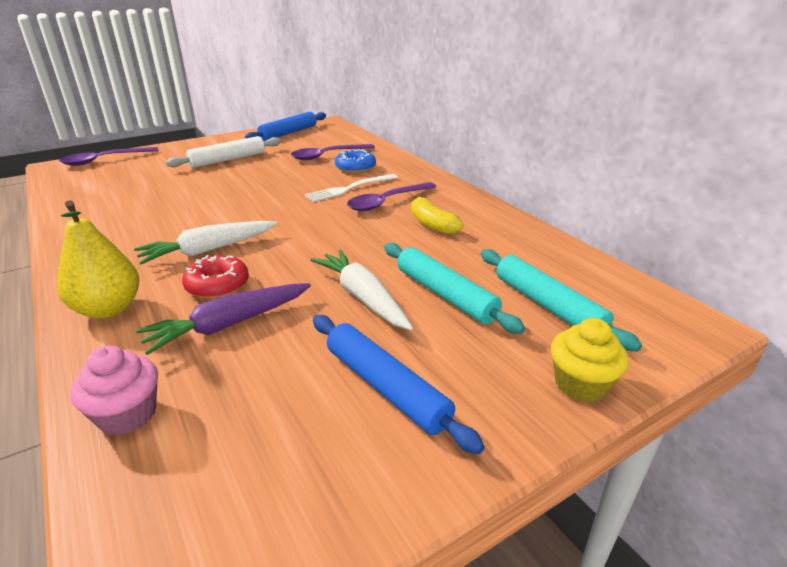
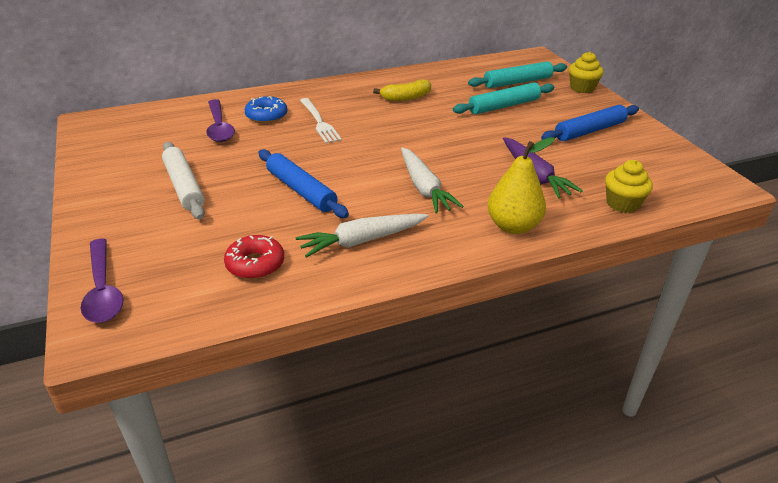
camera: 80 degrees left, 5 degrees up
(127, 414) = (622, 204): pink cupcake -> yellow cupcake
(217, 285) = (483, 181): red donut -> red donut (255, 264)
(288, 133) = (110, 147): blue rolling pin -> blue rolling pin (301, 190)
(363, 297) = (504, 130): white carrot -> white carrot (362, 241)
(386, 202) = (358, 109): purple spoon -> none

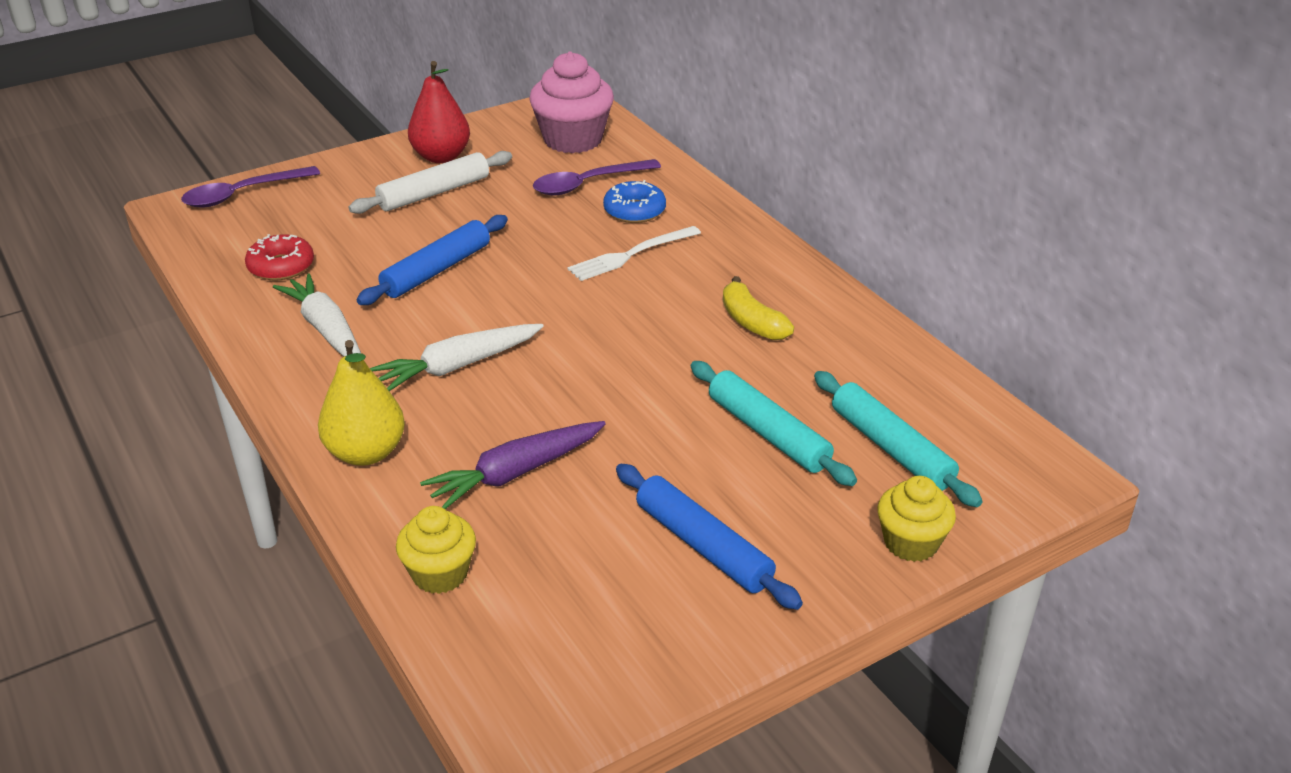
camera: 80 degrees right, 0 degrees up
(126, 180) = (441, 157): none -> red pear
(149, 127) = (573, 139): none -> pink cupcake

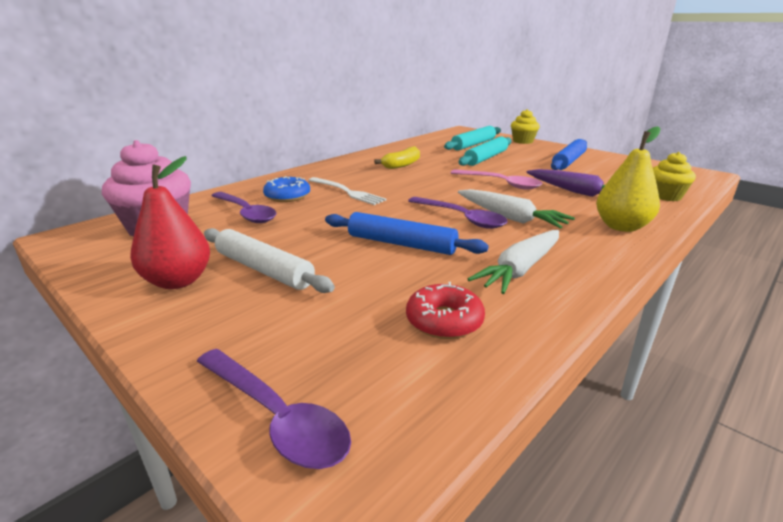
camera: 105 degrees left, 10 degrees down
(480, 326) = (462, 218): none -> purple spoon
(599, 402) = (501, 184): none -> pink spoon

